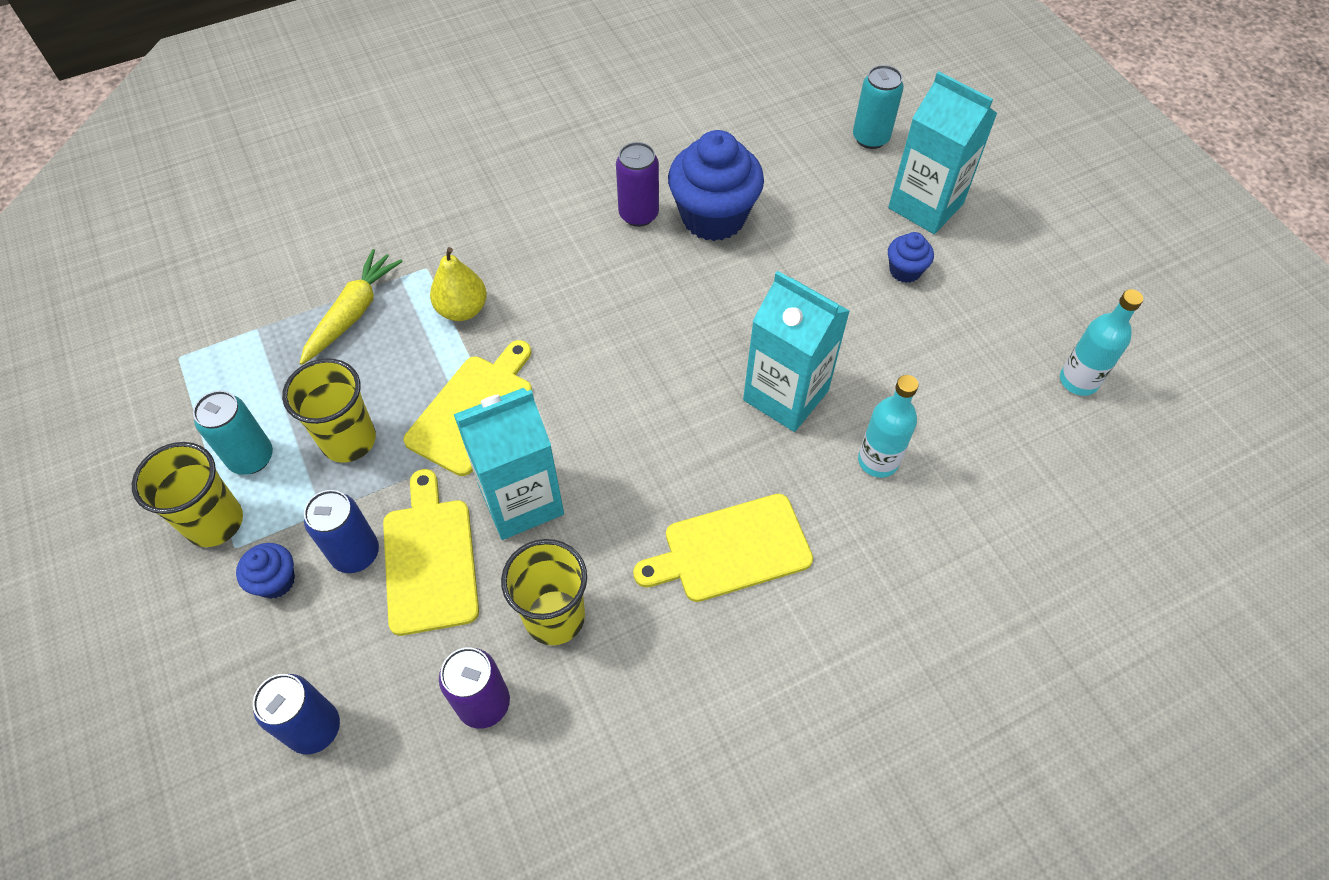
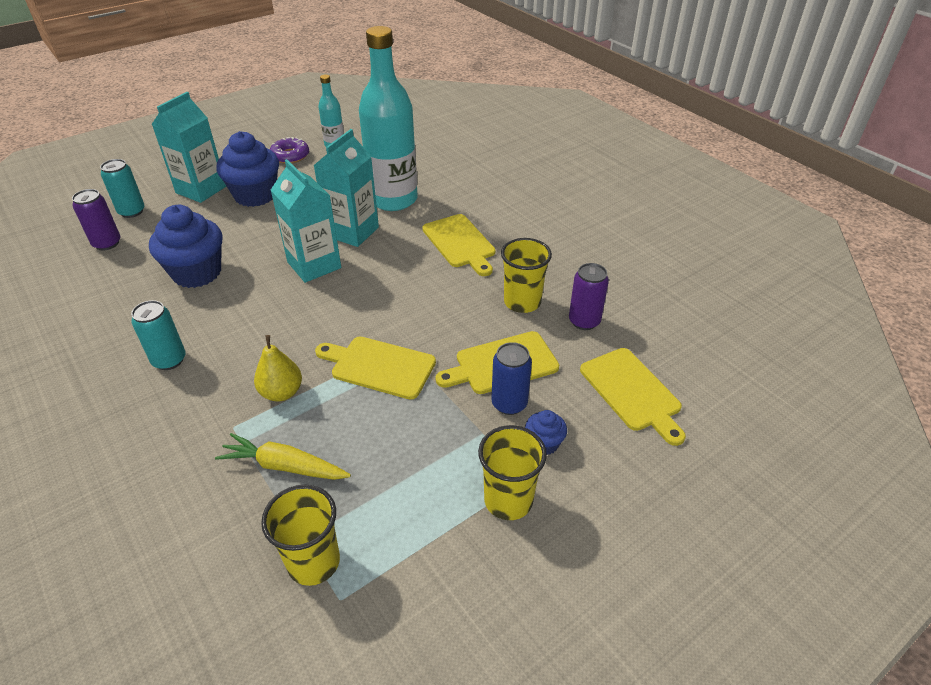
camera: 100 degrees left, 15 degrees down
(251, 458) = (444, 495): turquoise can -> turquoise can (169, 360)
(315, 728) = (632, 392): blue can -> yellow cutting board
(348, 440) = (416, 433): yellow cup -> yellow cup (313, 562)
(521, 500) = (448, 329): turquoise carton -> turquoise carton (314, 265)
(638, 214) = (188, 309): purple can -> purple can (107, 243)
(878, 461) = (393, 199): turquoise bottle -> turquoise bottle, size x2.11
(905, 271) = (255, 195): blue cupcake -> blue cupcake, size x2.11
(1033, 314) = (290, 156): none -> purple donut

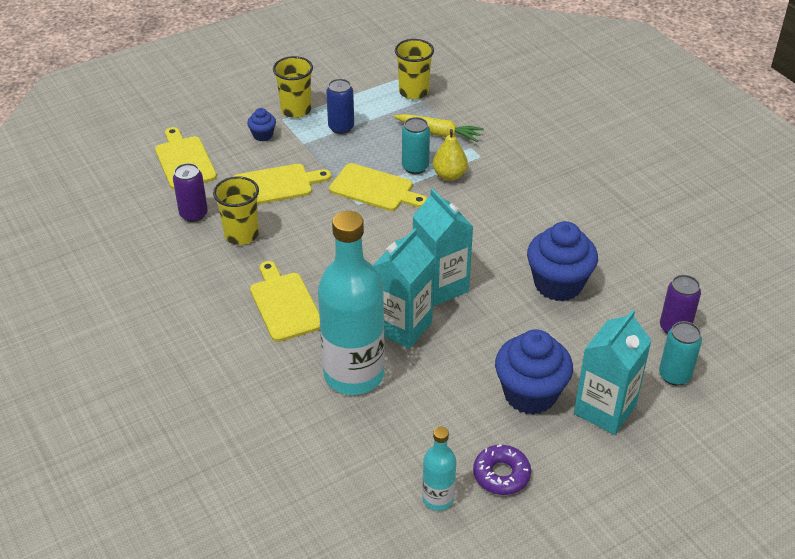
camera: 175 degrees left, 0 degrees up
(169, 360) = (547, 203): turquoise can -> turquoise can (415, 167)
(509, 403) = (279, 159): blue can -> blue can (341, 127)

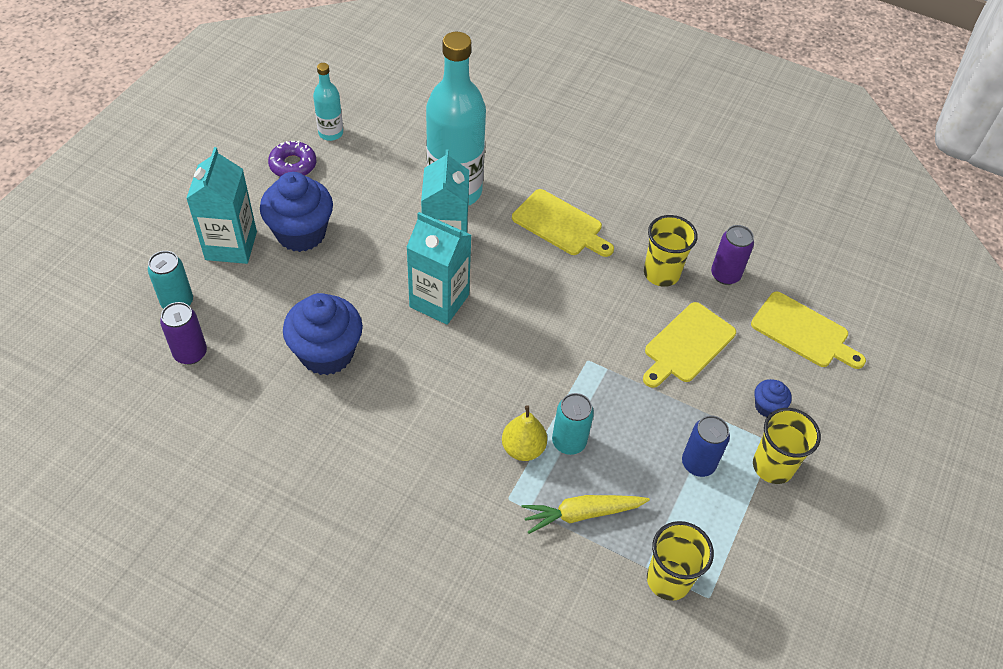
camera: 145 degrees right, 10 degrees up
(375, 189) = (587, 388): yellow cutting board -> none

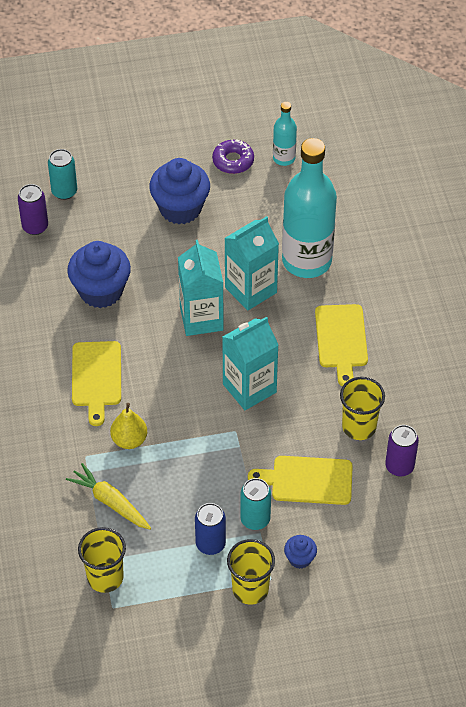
camera: 55 degrees right, 0 degrees up
(231, 245) = (133, 182): turquoise carton -> turquoise carton (249, 388)
(569, 442) = (158, 461): turquoise can -> turquoise can (255, 519)
(803, 332) = (394, 545): yellow cutting board -> yellow cutting board (96, 378)

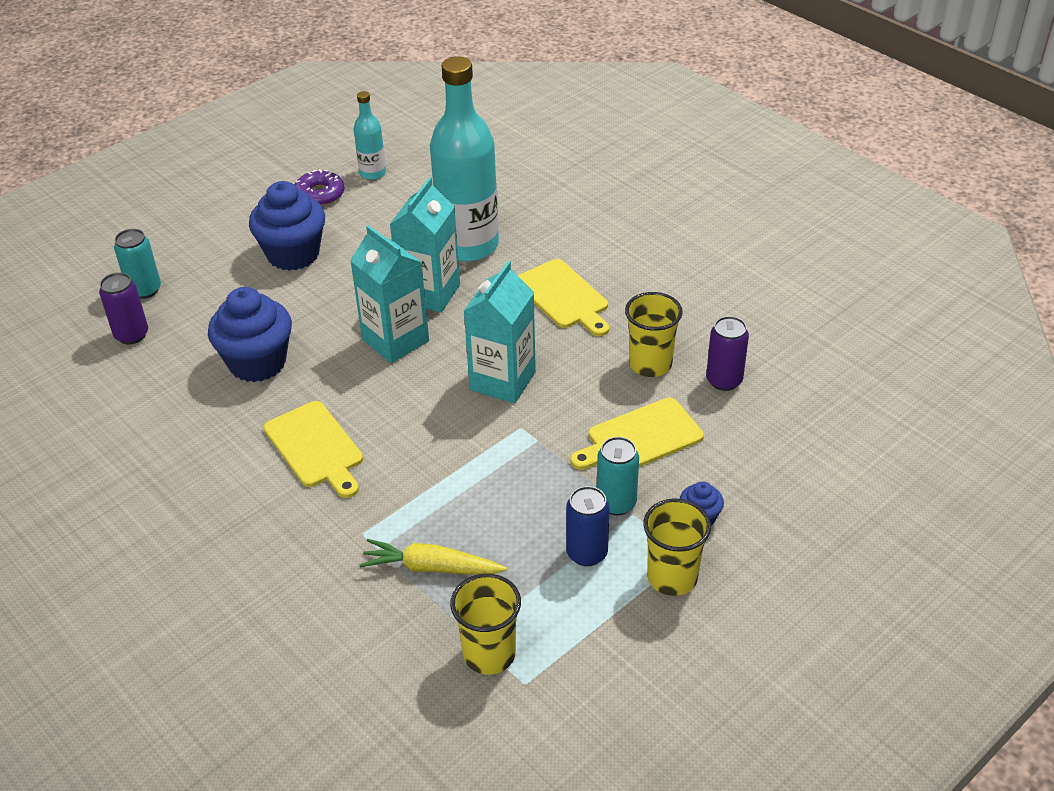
camera: 30 degrees left, 10 degrees down
(129, 440) = (404, 492): yellow pear -> none

